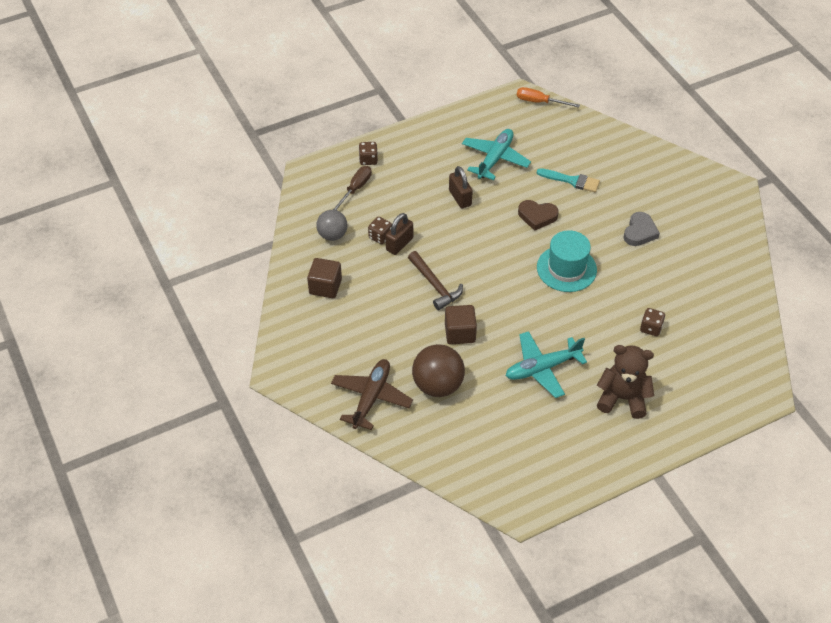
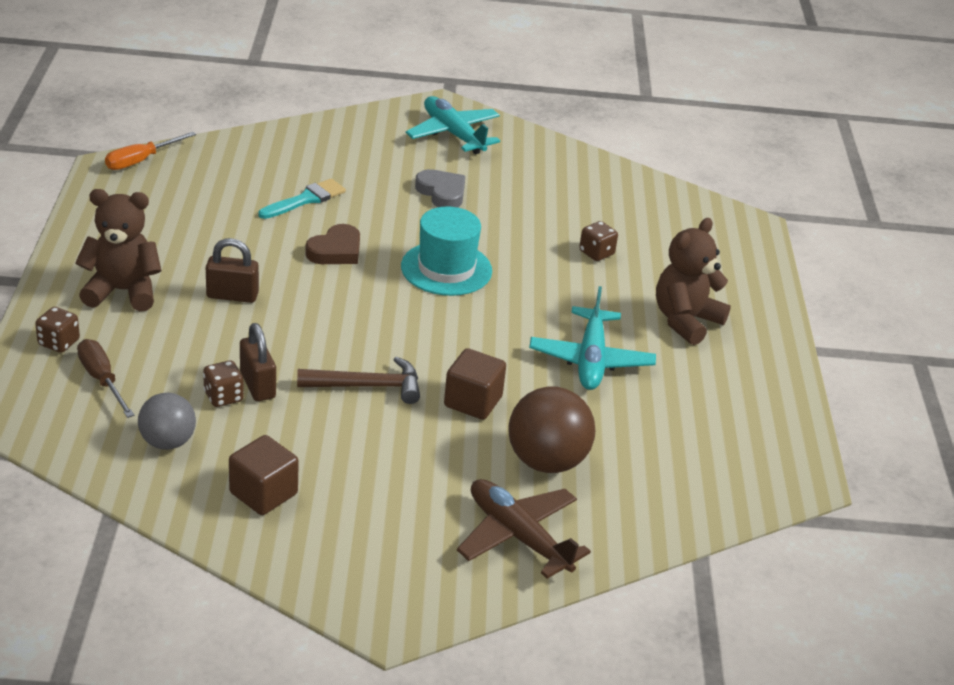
camera: 65 degrees left, 15 degrees down
(425, 158) = (122, 291): none -> brown teddy bear
(495, 158) = (196, 237): turquoise plane -> turquoise plane (453, 134)

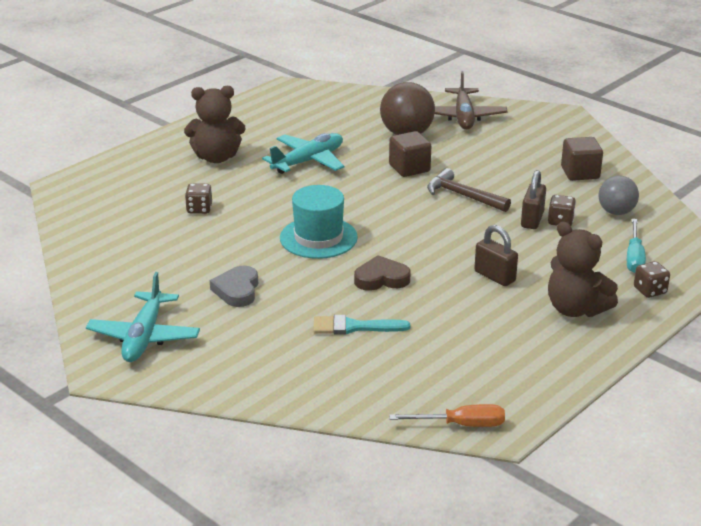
camera: 135 degrees left, 5 degrees down
(102, 380) = (634, 257): brown screwdriver -> turquoise screwdriver

